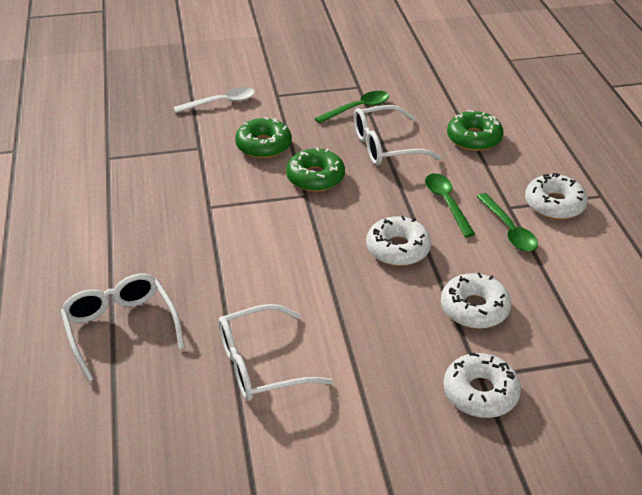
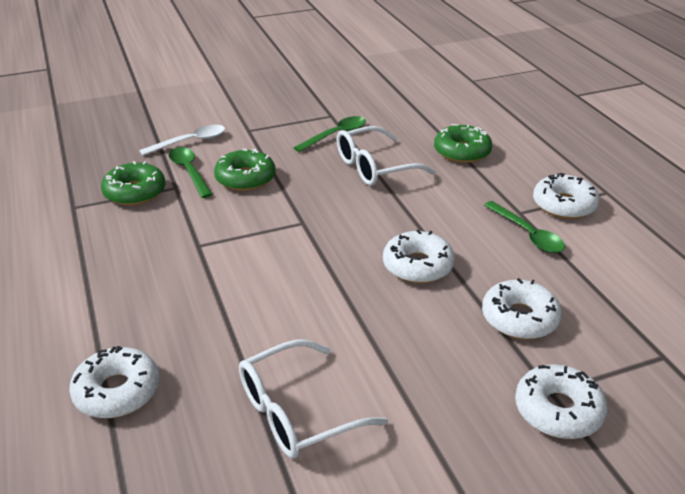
camera: 10 degrees left, 5 degrees down
(121, 328) = (117, 391): white glasses -> white donut
(315, 177) = (309, 204): green donut -> green donut (135, 192)
(447, 203) = (455, 215): green spoon -> green spoon (189, 171)

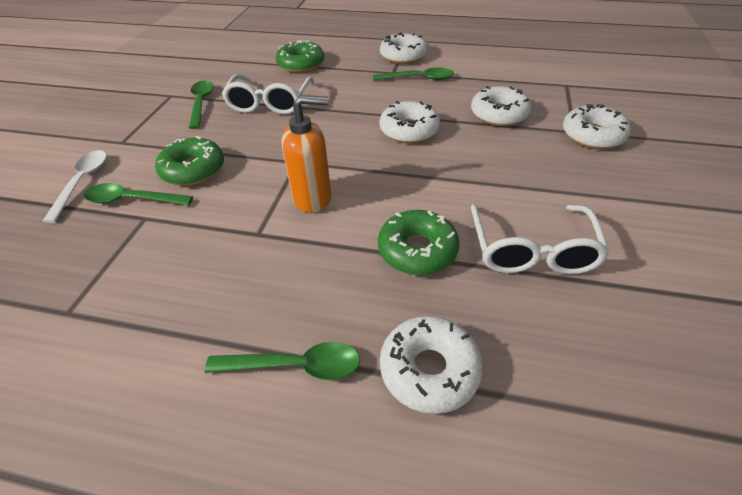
camera: 55 degrees left, 10 degrees up
(84, 322) = (295, 366): none -> green spoon
(135, 192) = (111, 250): green donut -> green donut (417, 250)
(261, 253) = (313, 198): none -> orange soap dispenser

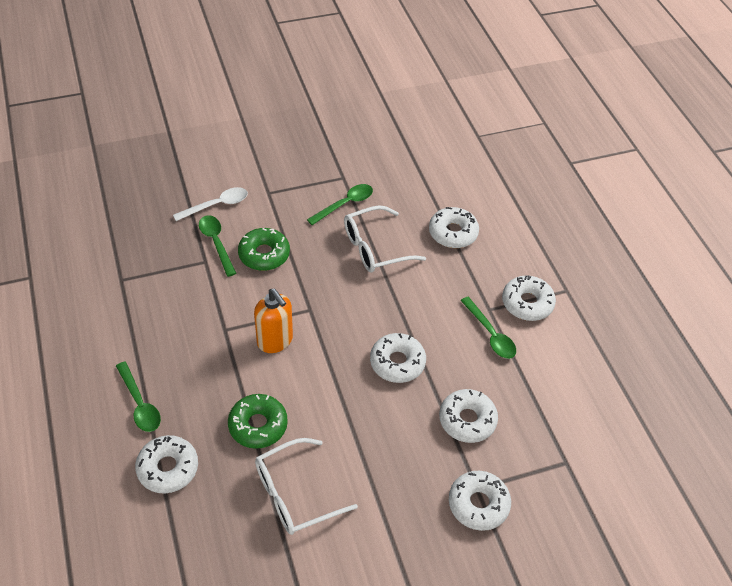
camera: 55 degrees right, 5 degrees up
(301, 64) = (453, 233): green donut -> white donut

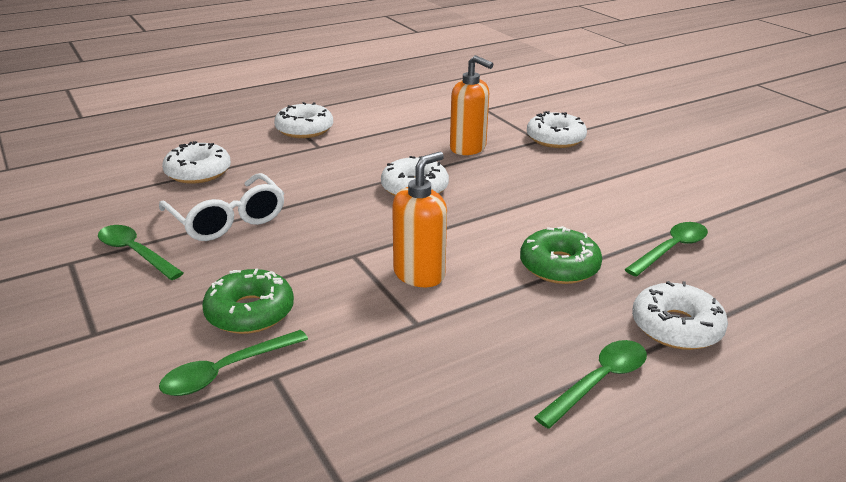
camera: 100 degrees left, 20 degrees down
(216, 205) = (120, 392): white spoon -> none
(294, 494) = (627, 228): white glasses -> none
(467, 420) = (468, 148): white donut -> orange soap dispenser
(490, 334) = (353, 144): green spoon -> green spoon (671, 249)

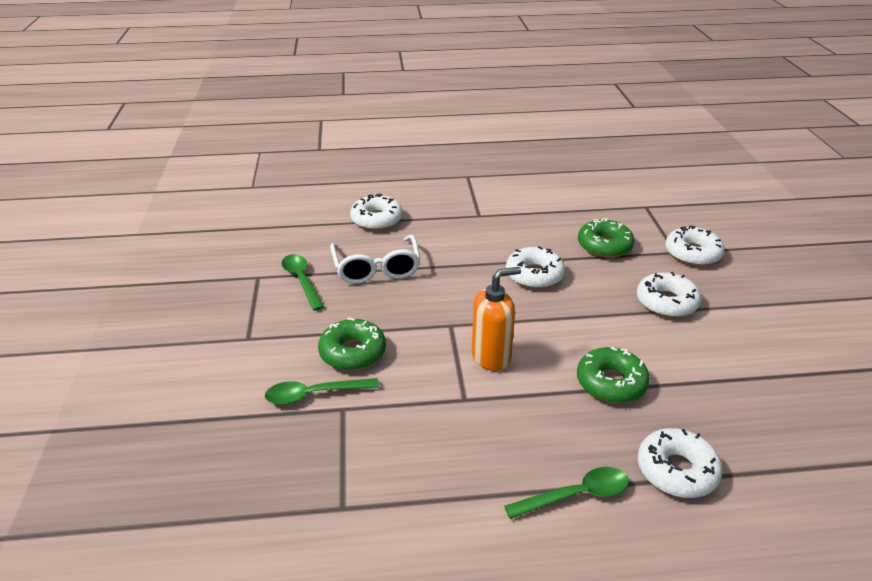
camera: 25 degrees right, 5 degrees up
(304, 129) = (477, 196): white donut -> white donut (666, 302)
(468, 148) = (604, 246): orange soap dispenser -> green donut
(671, 249) = (725, 396): green spoon -> none

